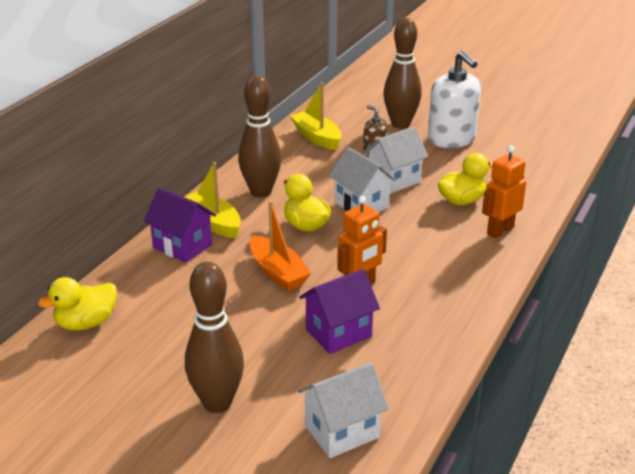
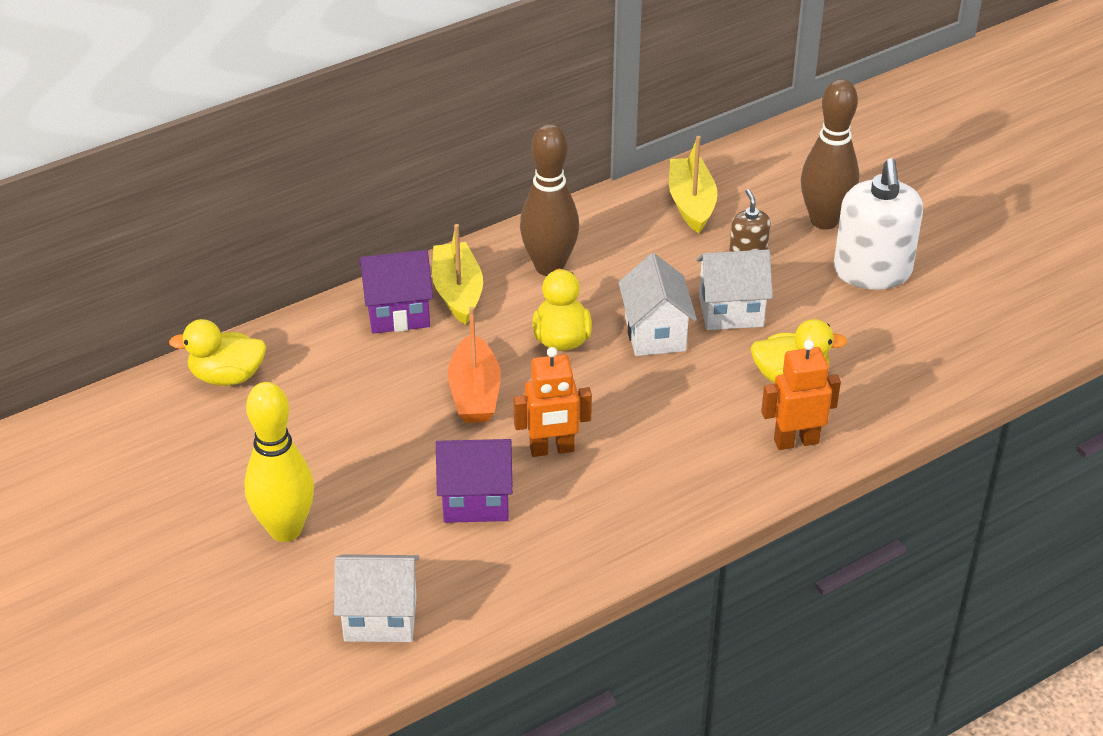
camera: 30 degrees right, 10 degrees up
(182, 246) = (398, 313): purple house -> purple house turned 75 degrees counterclockwise
(217, 403) = (285, 529): brown bowling pin -> yellow bowling pin

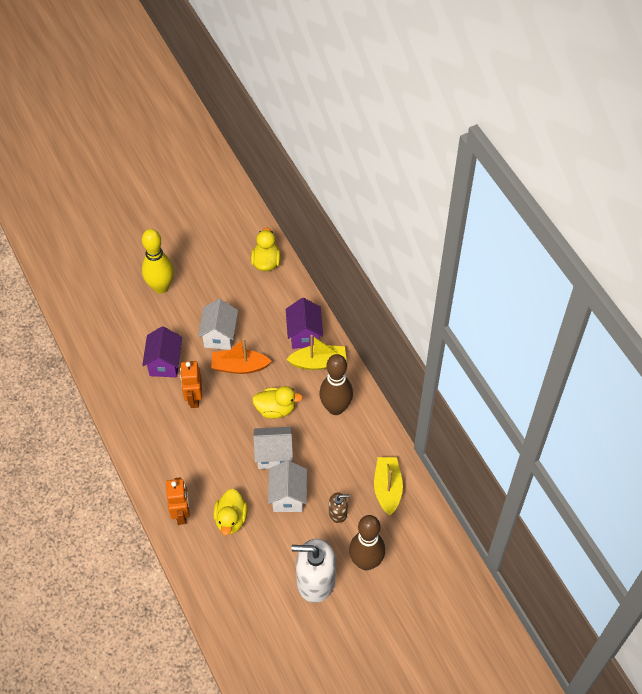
camera: 95 degrees right, 15 degrees up
(380, 618) = (101, 323): white house -> white house (219, 335)
(691, 203) = (387, 488): yellow boat -> yellow boat turned 90 degrees counterclockwise

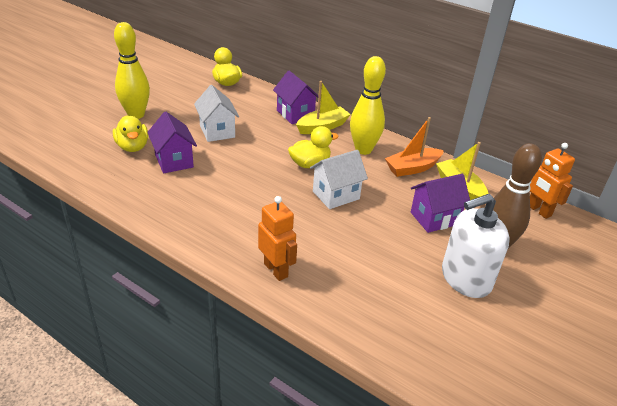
camera: 30 degrees left, 20 degrees down
(194, 398) = (222, 177): orange robot -> orange robot (538, 210)
(231, 519) = (334, 257): yellow duck -> yellow duck (133, 147)
(239, 366) = (252, 146): orange boat -> orange boat (412, 168)
(288, 496) = (376, 221): white house -> none
(335, 408) = (363, 150): brown bowling pin -> yellow bowling pin
(338, 513) = (434, 218): brown soap dispenser -> purple house

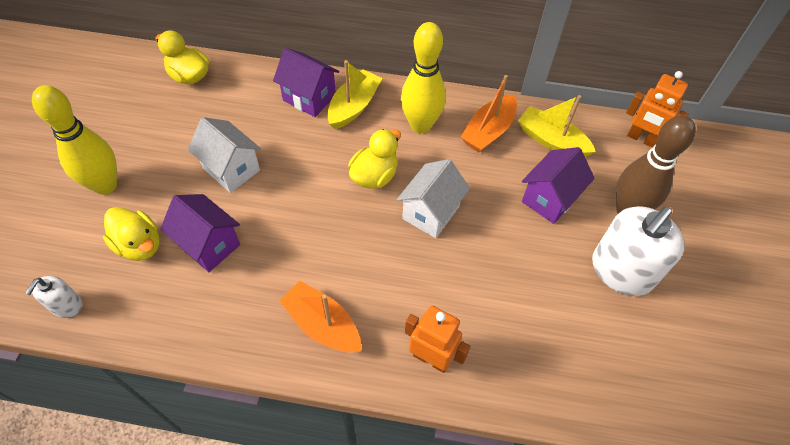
camera: 25 degrees left, 20 degrees up
(68, 159) = (66, 305): none -> white soap dispenser
(214, 224) = (322, 324): none -> orange boat

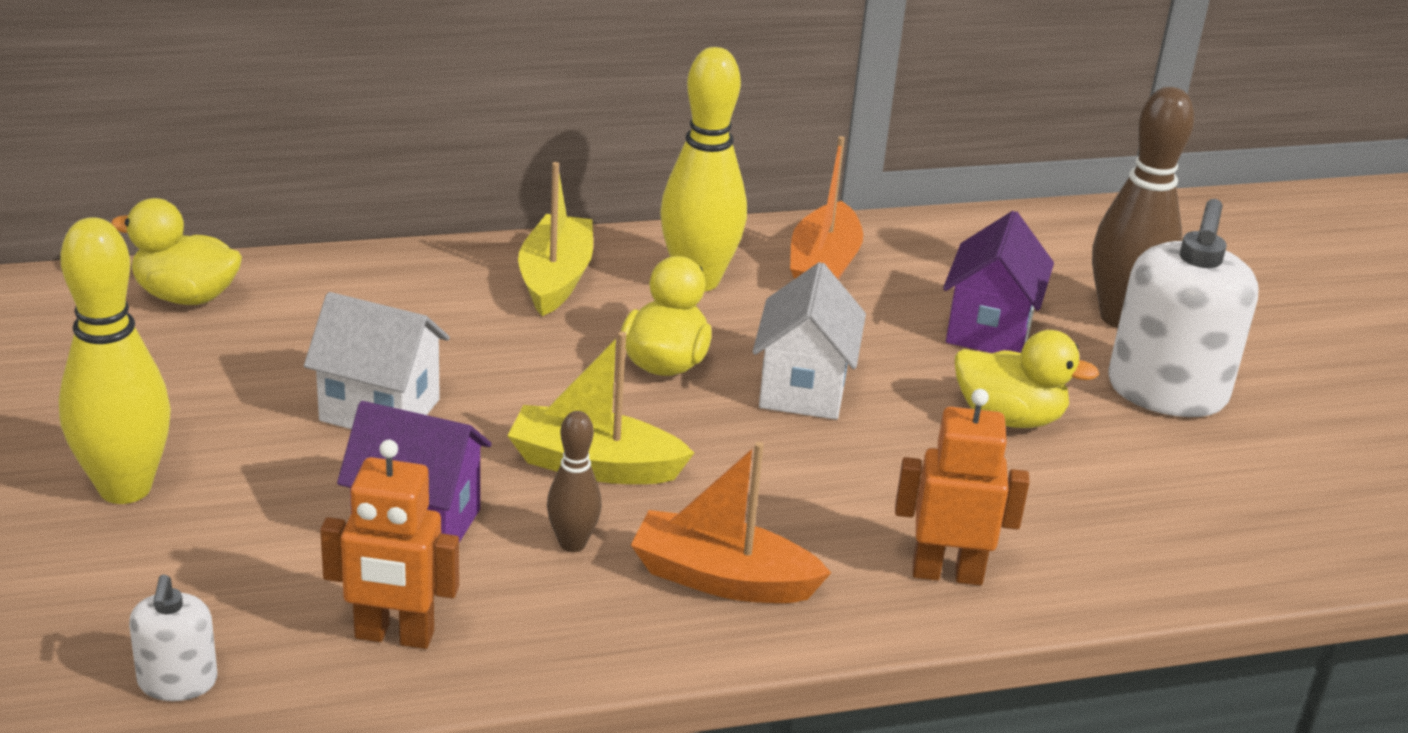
camera: 25 degrees left, 25 degrees down
(139, 245) = (270, 557): yellow duck -> yellow duck (1009, 418)
(268, 279) = (572, 543): none -> brown bowling pin
(309, 98) = (460, 283): purple house -> none
(551, 140) = (937, 257): yellow boat -> yellow boat (594, 465)
(641, 139) = (1077, 228): orange robot -> orange robot (394, 636)

